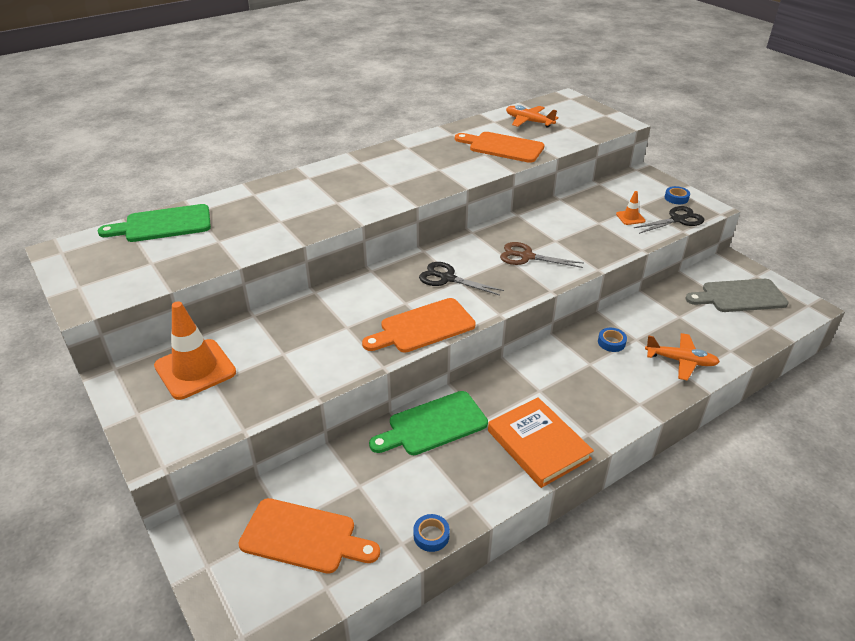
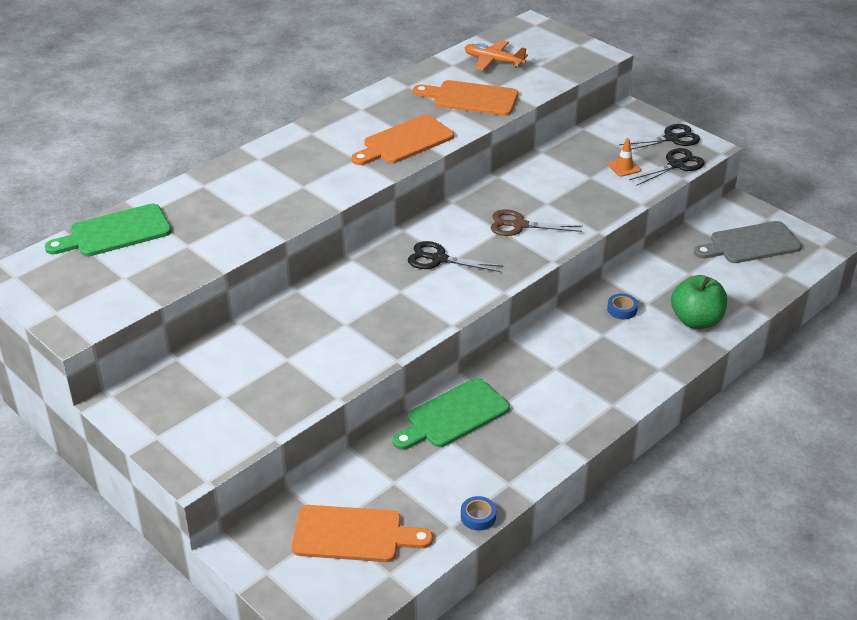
camera: 10 degrees left, 0 degrees up
(195, 369) = (199, 386): orange traffic cone -> none
(423, 327) = (427, 315): orange cutting board -> orange cutting board (405, 142)
(538, 445) = (565, 421): orange book -> none
(676, 198) = (671, 138): blue tape -> black scissors
(681, 361) = (696, 320): orange plane -> green apple

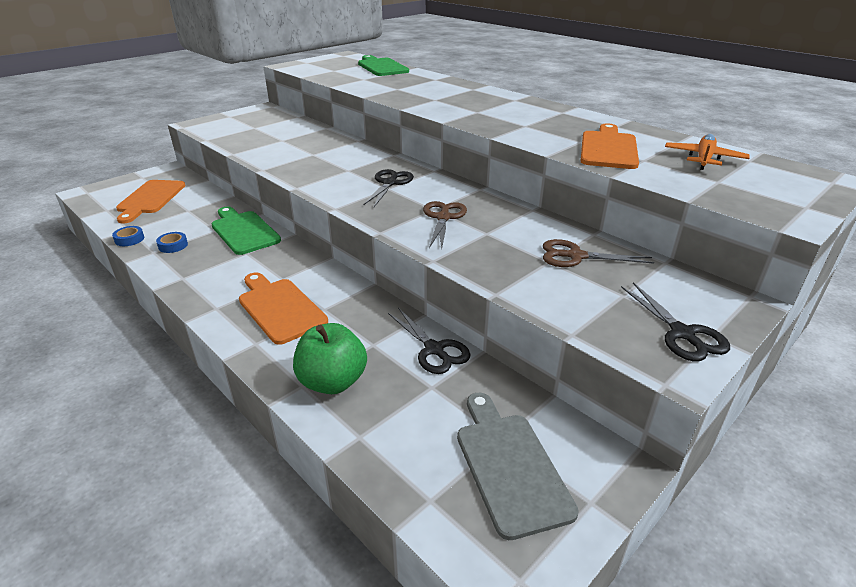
camera: 90 degrees right, 5 degrees down
(405, 142) = (510, 125): orange cutting board -> orange cutting board (280, 308)
(580, 164) = (575, 256): none -> brown scissors
(622, 309) = (363, 324): blue tape -> blue tape (173, 245)
(624, 167) = (581, 286): orange traffic cone -> none
(676, 165) = (605, 331): black scissors -> black scissors (434, 349)

